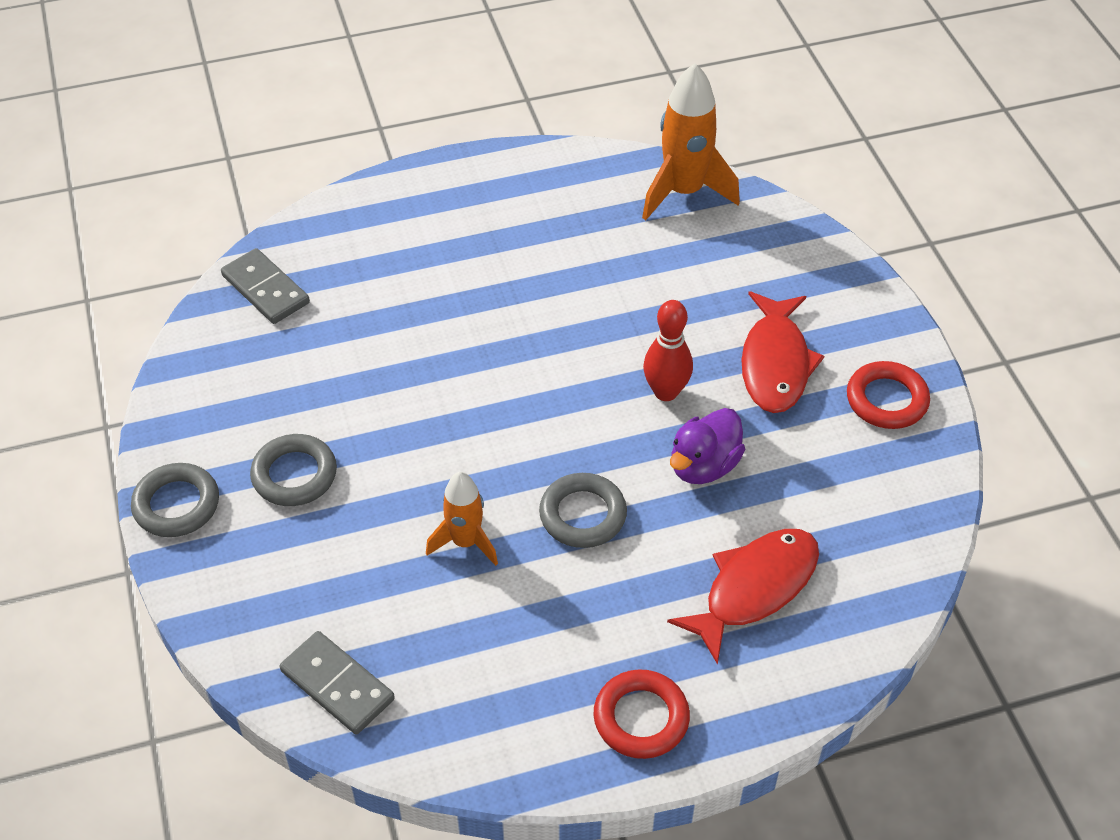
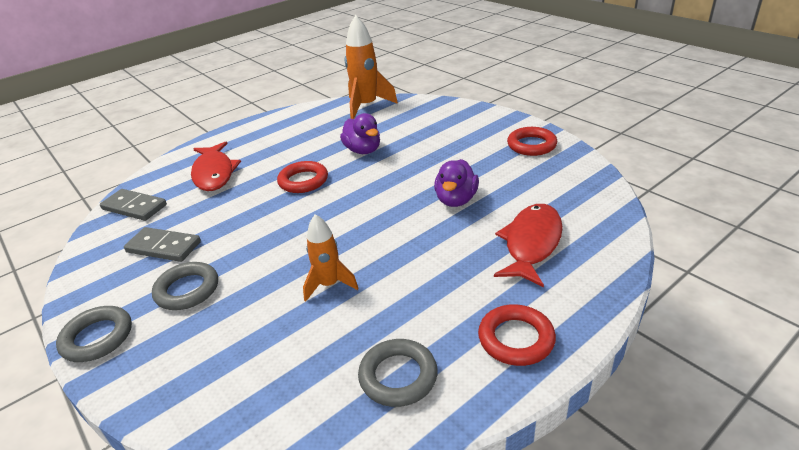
camera: 20 degrees left, 15 degrees down
(337, 685) = (274, 409): grey domino -> grey domino (163, 247)
(511, 333) = (303, 181): none -> red ring
(583, 515) = (399, 245): grey ring -> grey ring (398, 376)
(626, 302) = (363, 150): none -> purple duck
(666, 392) = (410, 177): red bowling pin -> none
(775, 363) = (462, 149): red fish -> red fish (214, 173)

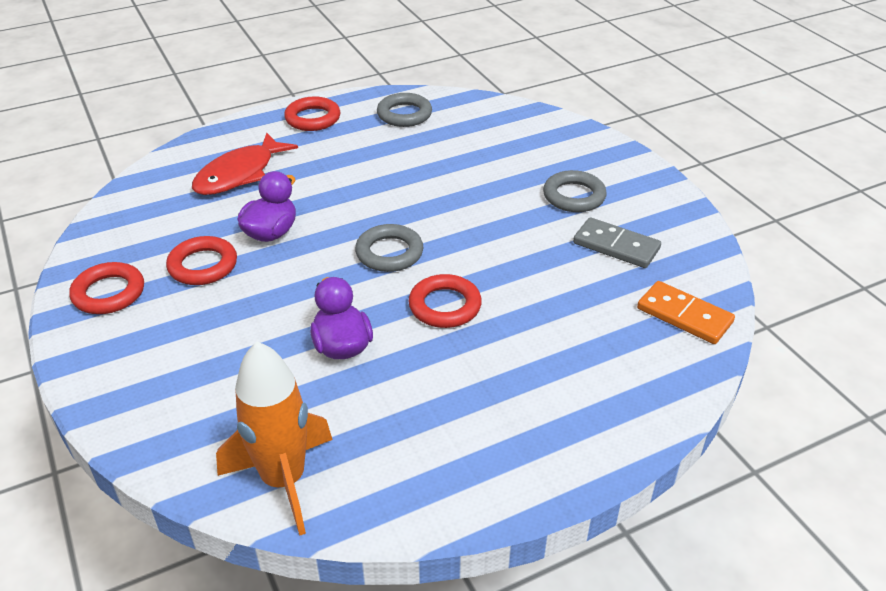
camera: 170 degrees left, 5 degrees up
(97, 337) = (643, 173): grey ring -> grey ring (389, 253)
(134, 207) = (684, 315): grey domino -> orange domino
(214, 173) = (581, 356): red fish -> none
(329, 285) = (438, 176): orange rocket -> none
(487, 170) = (203, 265): none -> red ring

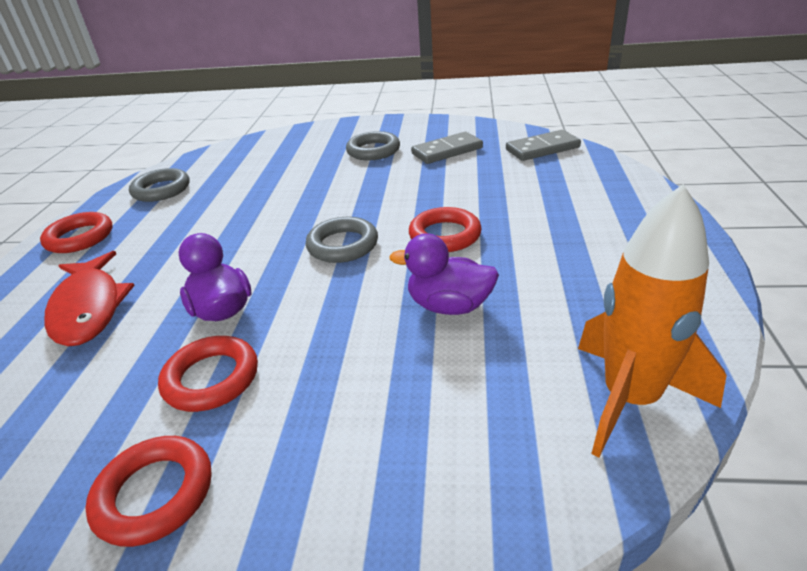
camera: 55 degrees left, 5 degrees down
(684, 315) = (542, 149): orange domino -> grey domino

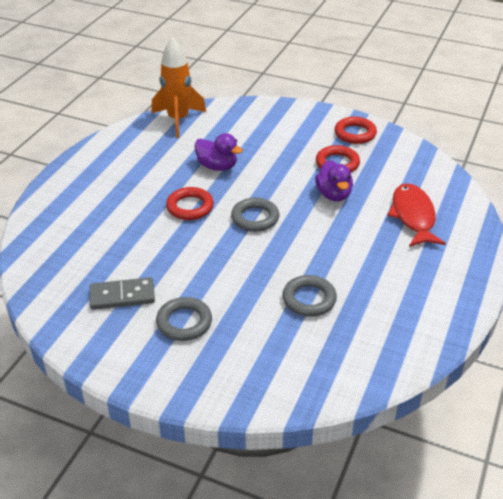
camera: 165 degrees left, 5 degrees up
(80, 237) = (449, 284): red ring -> none
(161, 190) = (396, 329): grey ring -> grey ring (309, 299)
(542, 149) = (48, 270): grey domino -> none

